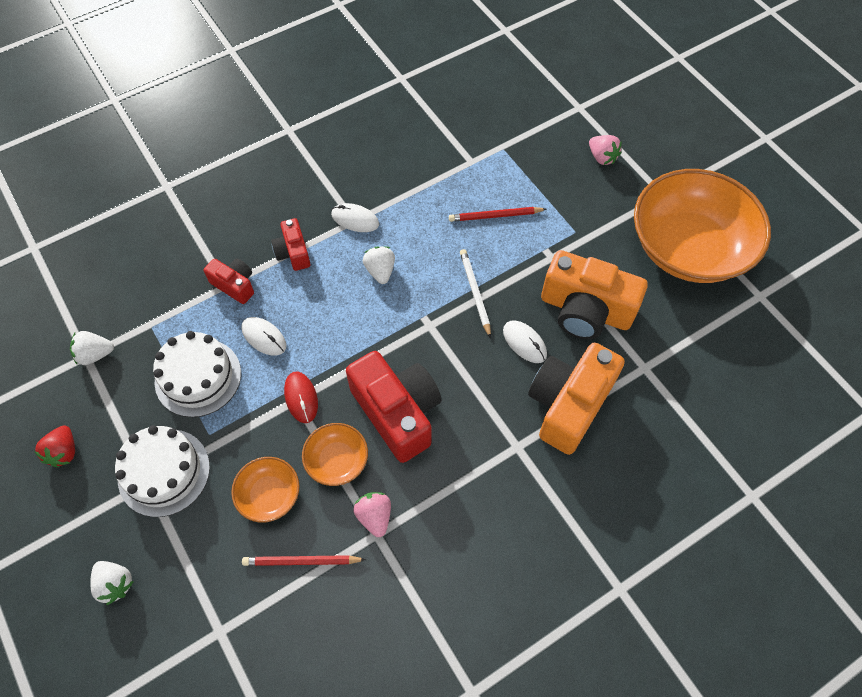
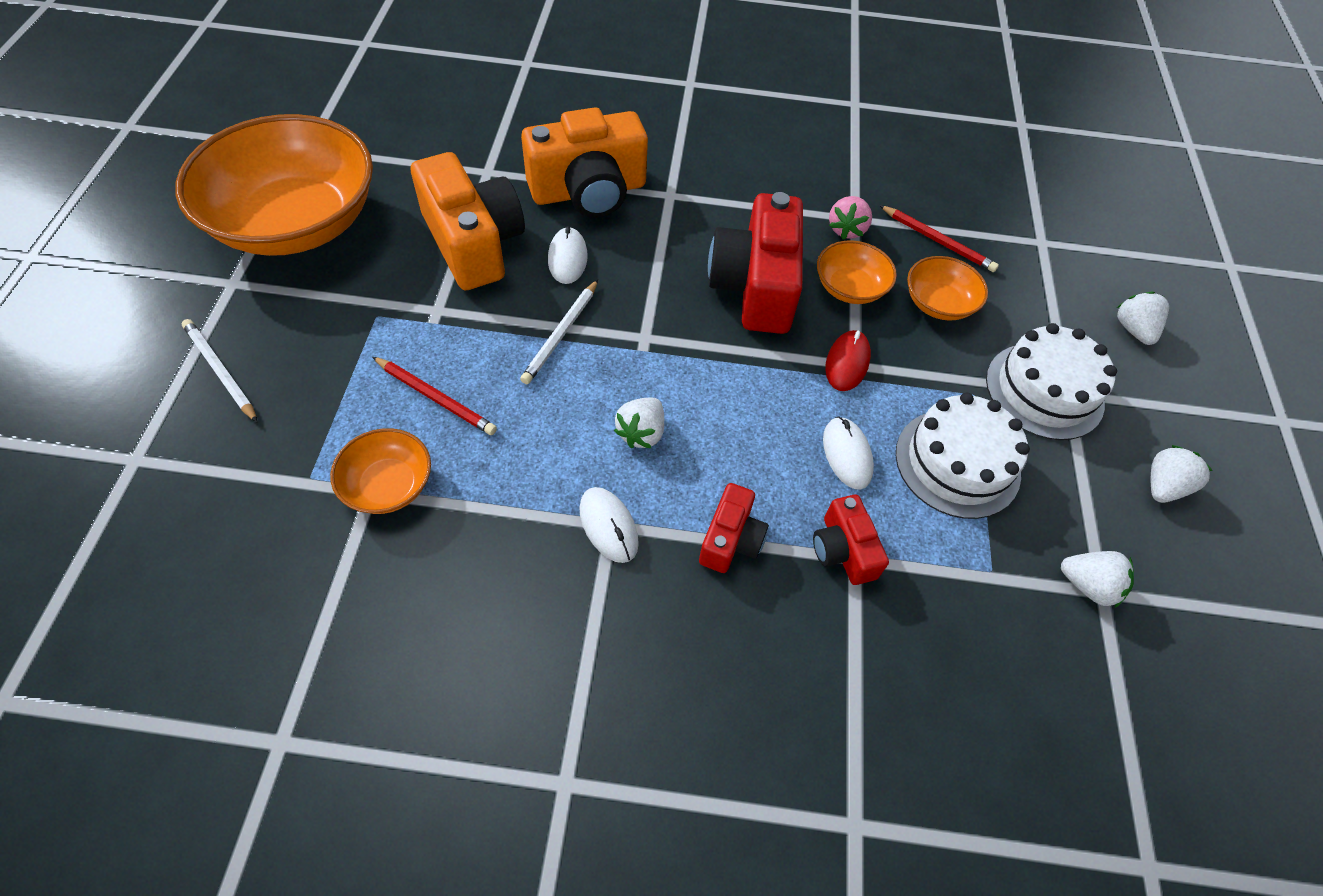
camera: 145 degrees left, 5 degrees down
(64, 452) = (1163, 486): red strawberry -> white strawberry
(468, 169) = (388, 485): none -> orange bowl
(602, 157) = (220, 372): pink strawberry -> white pencil

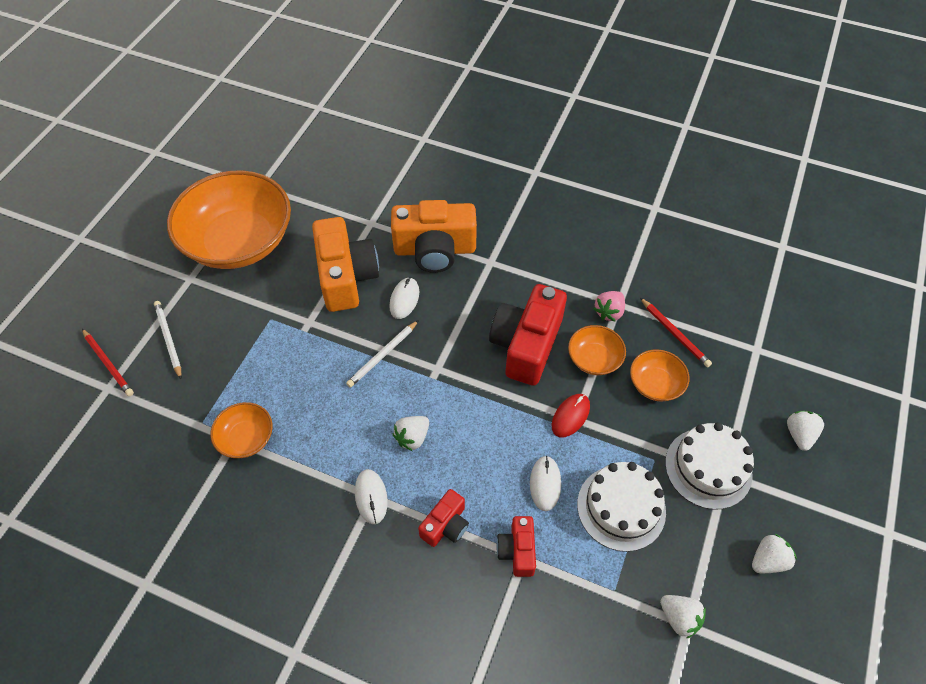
camera: 20 degrees right, 0 degrees up
(436, 397) = (291, 384): red pencil -> red pencil (108, 363)

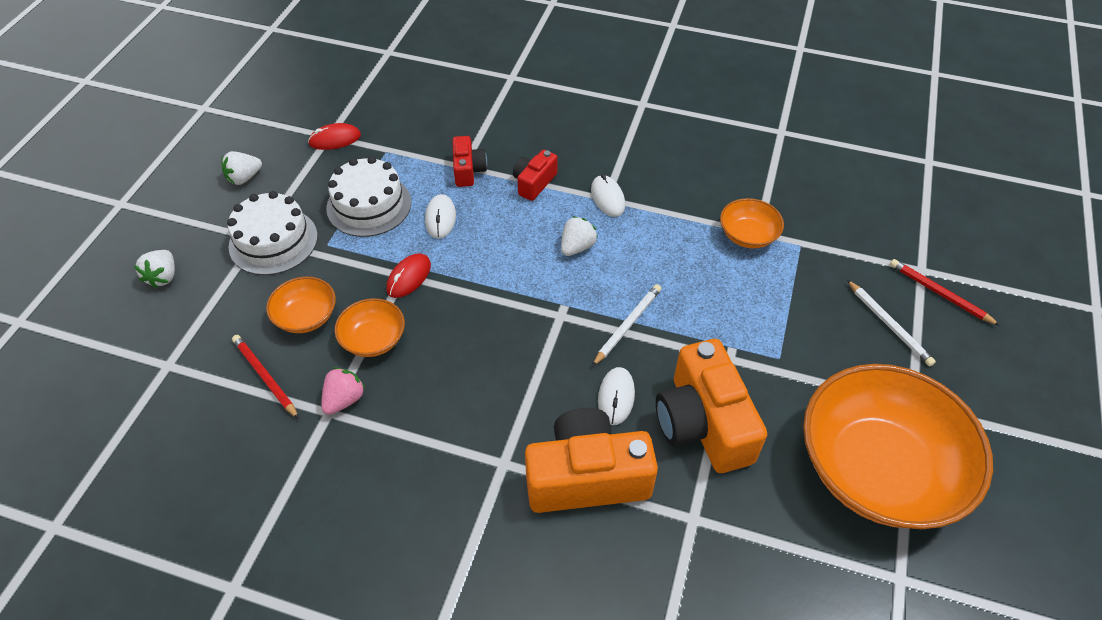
camera: 175 degrees right, 5 degrees down
(526, 345) = (455, 350): red camera -> none
(679, 618) = (335, 139): white strawberry -> red mouse

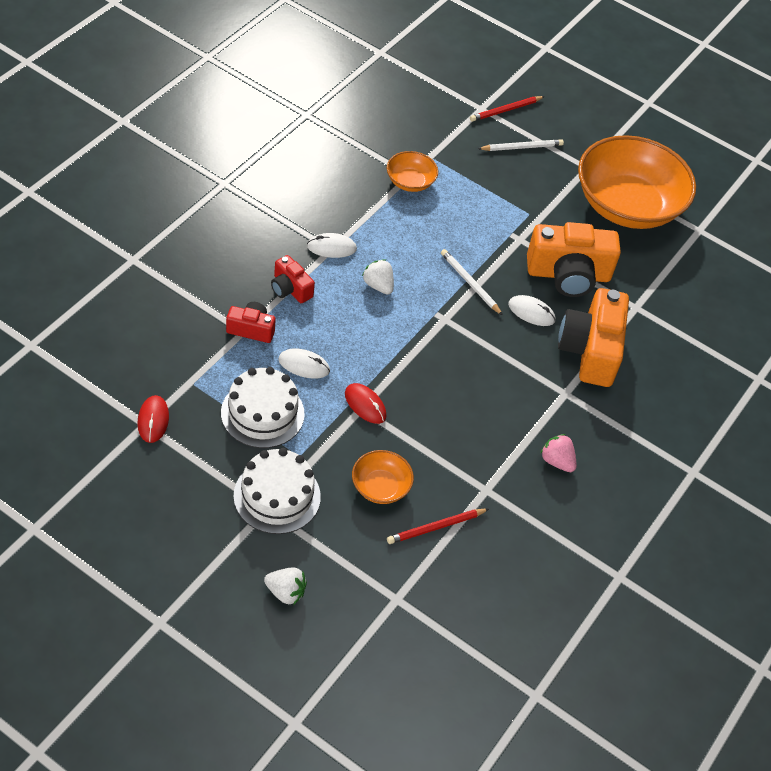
camera: 80 degrees left, 0 degrees up
(244, 178) = (174, 506): white strawberry -> none
(344, 400) = (478, 477): pink strawberry -> pink strawberry (557, 461)
(373, 339) = (423, 444): orange bowl -> none

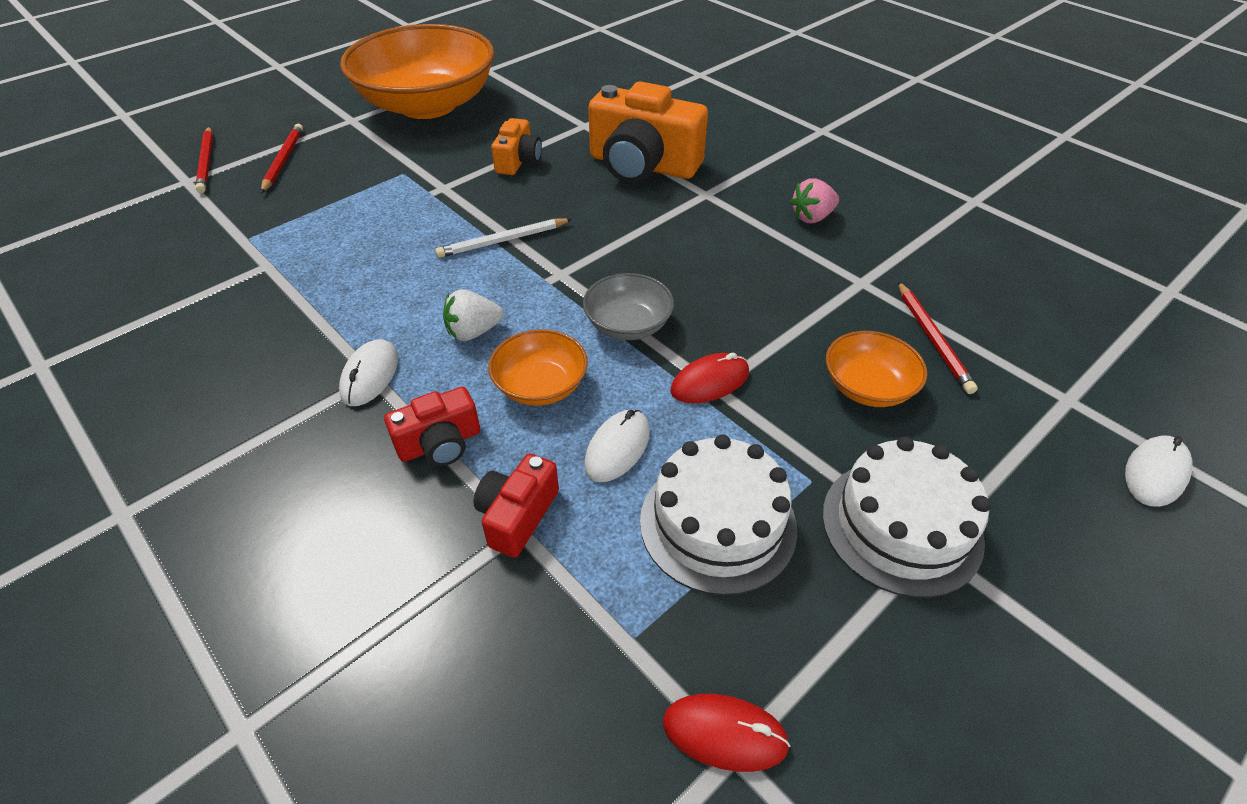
camera: 70 degrees left, 5 degrees down
(285, 592) = (1101, 540): white strawberry -> none
(405, 360) = (628, 325): none -> grey bowl
(410, 182) = (280, 267): orange bowl -> orange bowl (540, 386)
(521, 147) = (283, 160): white pencil -> red pencil
(531, 312) = (571, 198): white mouse -> white mouse (1155, 473)
(568, 275) = (518, 161): orange camera -> orange camera, size x0.52

